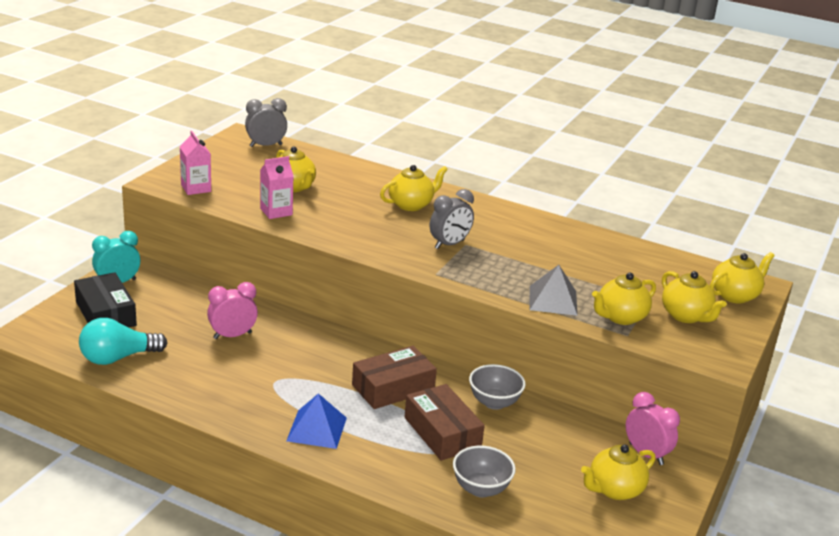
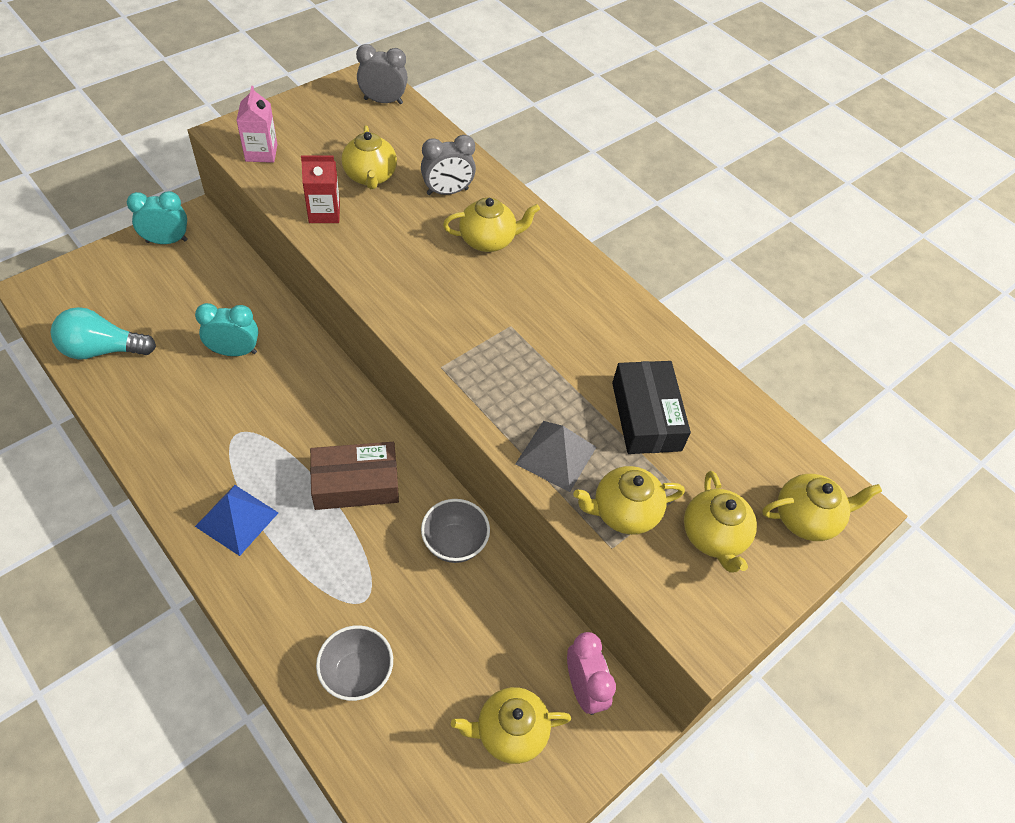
camera: 20 degrees right, 25 degrees up
(105, 314) = (128, 282): black box -> black box (646, 416)
(232, 335) = (234, 351): pink clock -> turquoise clock
(276, 211) = (324, 213): pink carton -> red carton
(442, 432) = (367, 571): brown box -> none
(449, 244) = (490, 321): grey clock -> grey clock (447, 192)

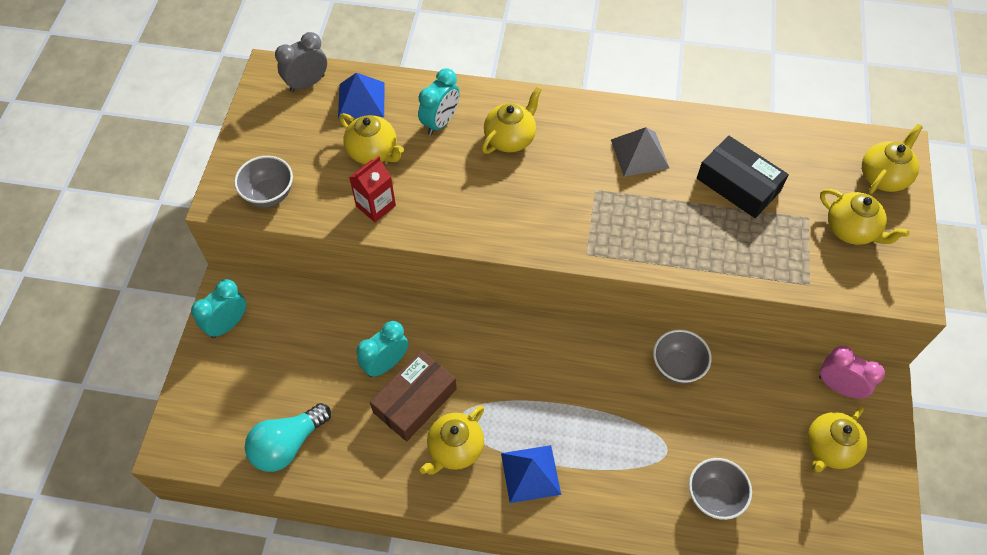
camera: 35 degrees left, 5 degrees up
(261, 153) = (269, 195): pink carton -> grey bowl
(355, 483) = (575, 382): brown box -> brown box (415, 401)
(408, 137) = (361, 100): none -> blue pyramid
(447, 192) = (440, 122): grey clock -> turquoise clock
(556, 455) = (718, 254): grey pyramid -> grey pyramid (639, 153)
(623, 512) = (792, 257): yellow teapot -> yellow teapot (455, 449)

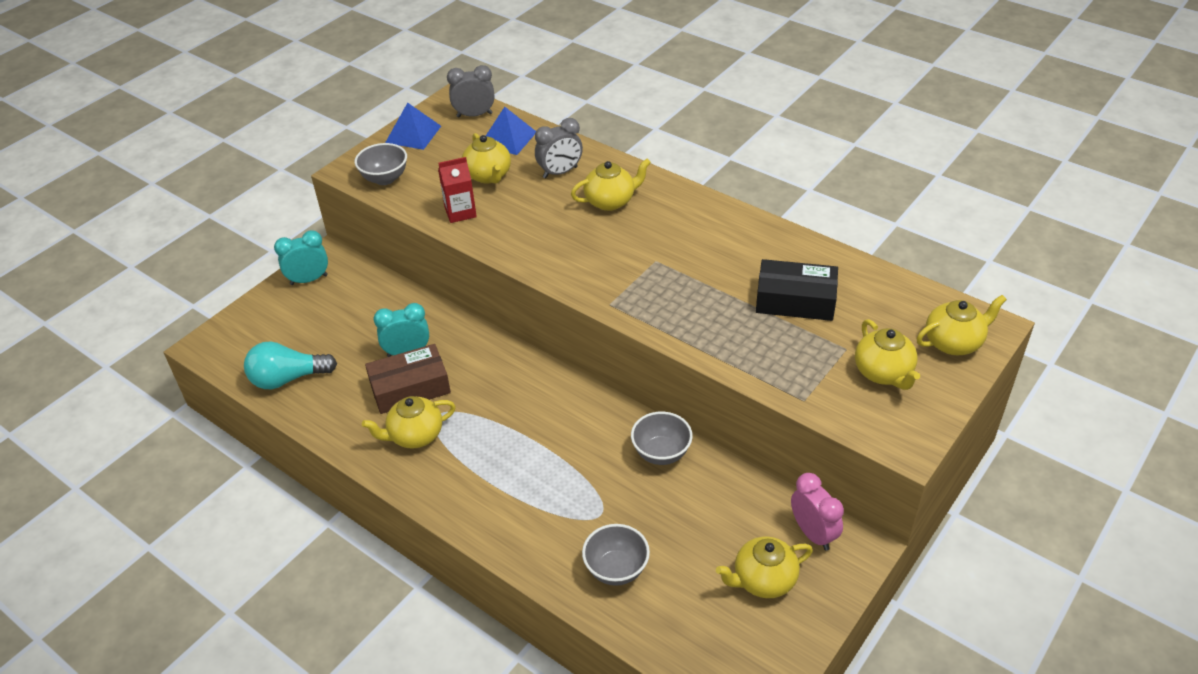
camera: 30 degrees right, 15 degrees down
(440, 122) = (560, 172): turquoise clock -> grey clock
(530, 473) = (464, 480): blue pyramid -> blue pyramid (413, 134)
(639, 153) = (719, 248): grey pyramid -> none
(738, 184) = (795, 300): black box -> black box turned 60 degrees counterclockwise

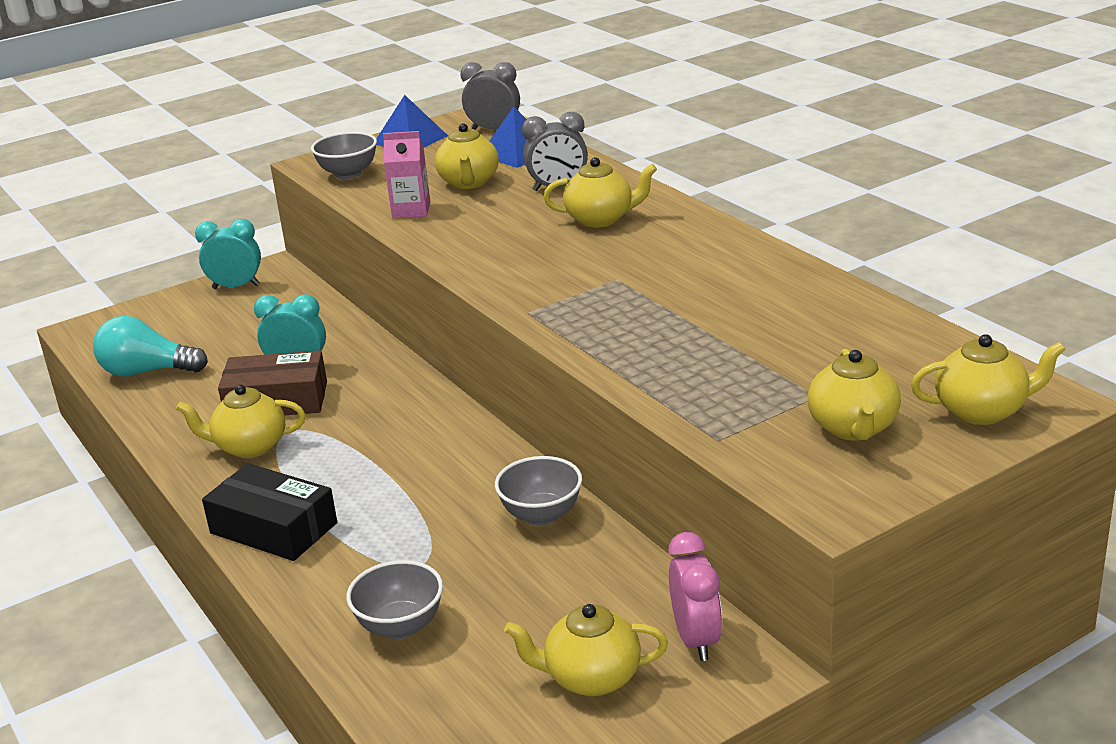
camera: 20 degrees right, 15 degrees down
(460, 212) = (411, 210): red carton -> pink carton
(795, 300) = (778, 339): black box -> black box (273, 528)

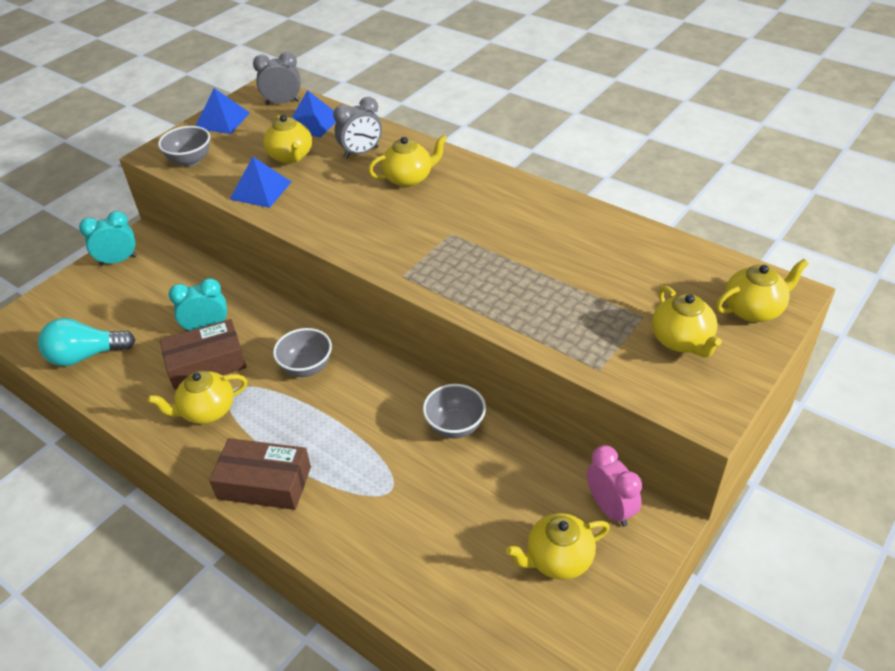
camera: 20 degrees left, 15 degrees up
(273, 528) = (264, 483): black box -> brown box
(400, 626) = (404, 549): grey bowl -> grey bowl (306, 367)
(411, 210) = (260, 190): pink carton -> blue pyramid

